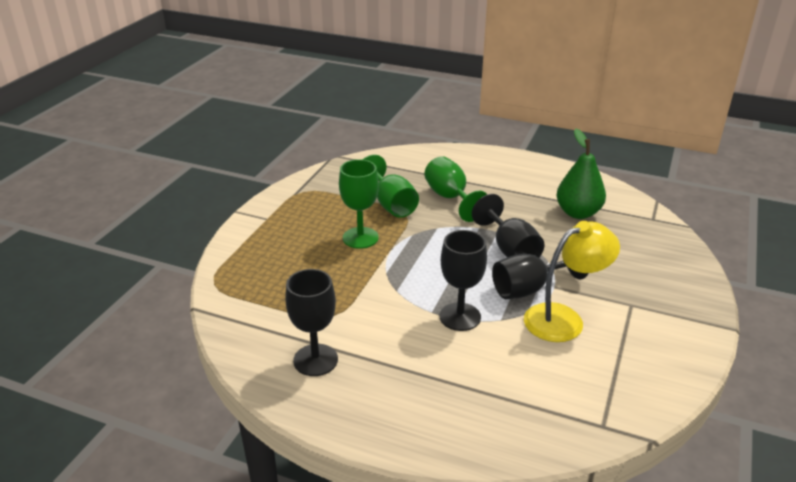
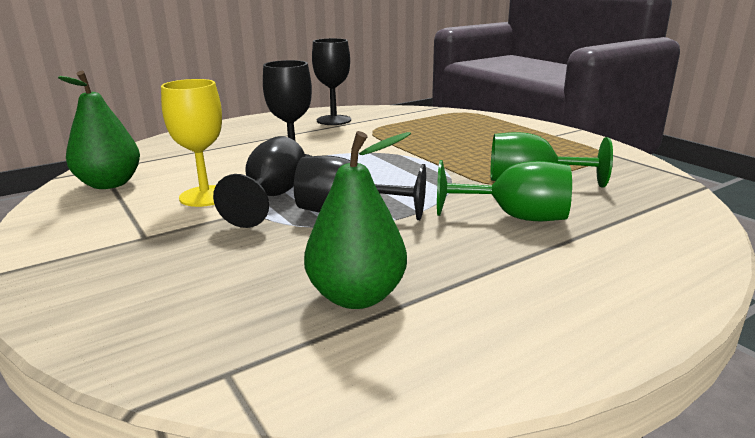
camera: 125 degrees right, 10 degrees down
(360, 238) = (473, 157): green goblet -> none
(564, 319) = (205, 196): yellow lamp -> yellow goblet
(613, 387) = (110, 184): none -> green pear

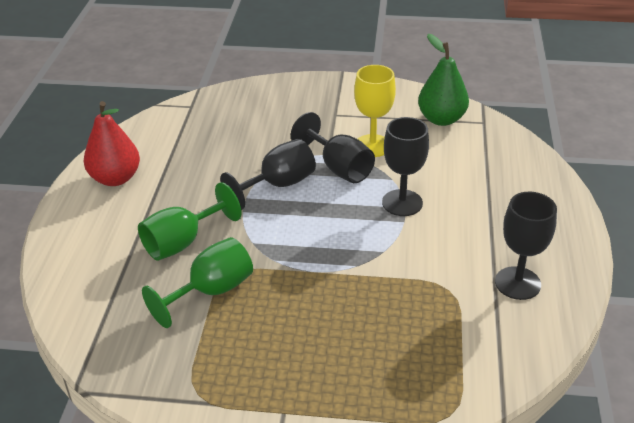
camera: 130 degrees right, 15 degrees up
(357, 296) = (192, 149): green pear -> none
(521, 320) = (115, 178): none -> red pear

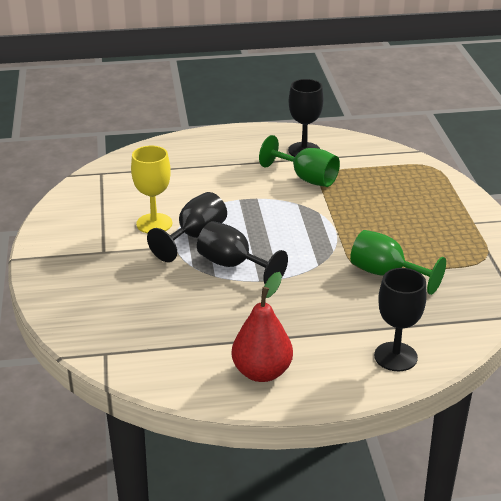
camera: 105 degrees left, 5 degrees down
(182, 242) = (337, 302): green goblet -> green goblet (306, 178)
(402, 203) = (233, 201): black goblet -> black goblet (395, 357)
(441, 119) = (100, 193): green pear -> none

